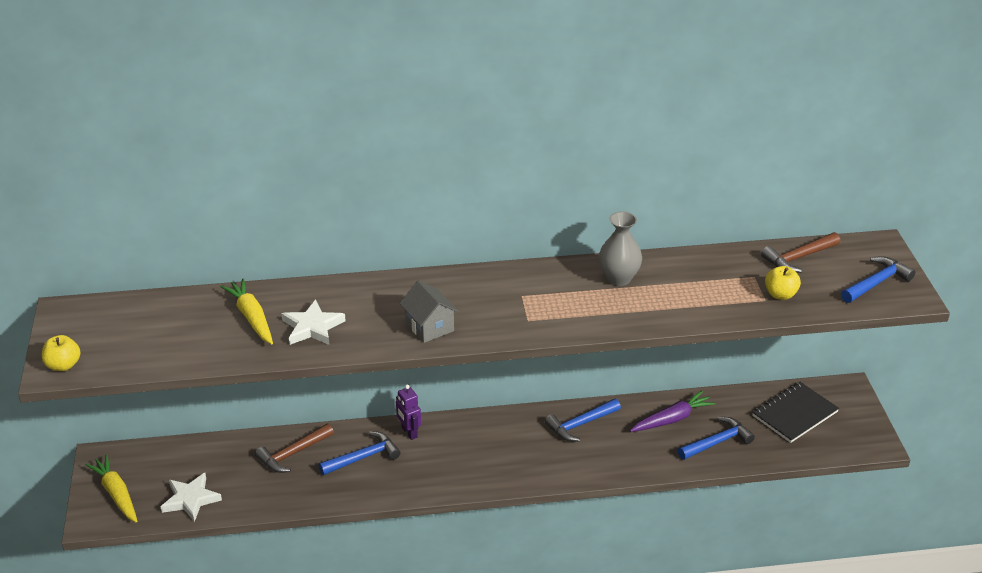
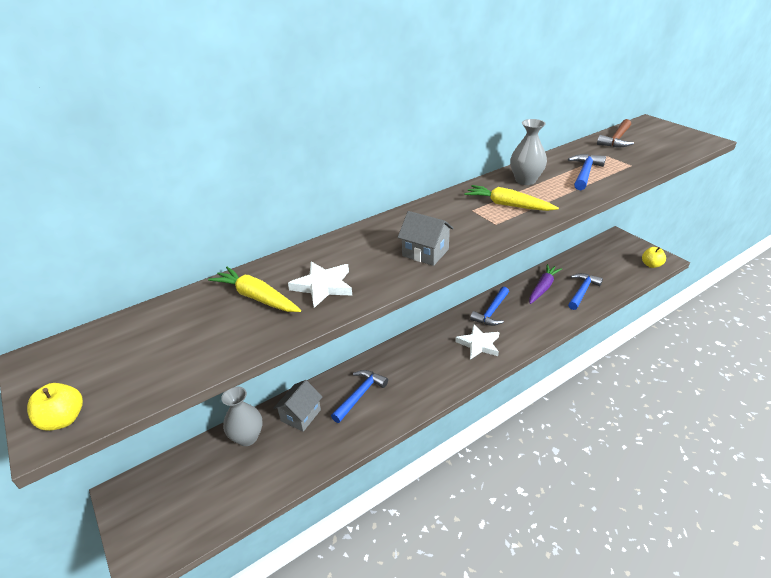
camera: 25 degrees left, 0 degrees up
(116, 494) = (155, 523): yellow carrot -> yellow carrot (508, 205)
(190, 499) = (233, 496): white star -> white star (479, 344)
(231, 454) = (247, 437): none -> grey vase
(293, 454) = (300, 415): brown hammer -> grey house
(409, 432) = (380, 362): purple robot -> none
(780, 294) = (635, 160): yellow apple -> yellow apple (651, 265)
(794, 414) = (606, 259): black notebook -> none
(876, 283) = (677, 139): blue hammer -> blue hammer (585, 173)

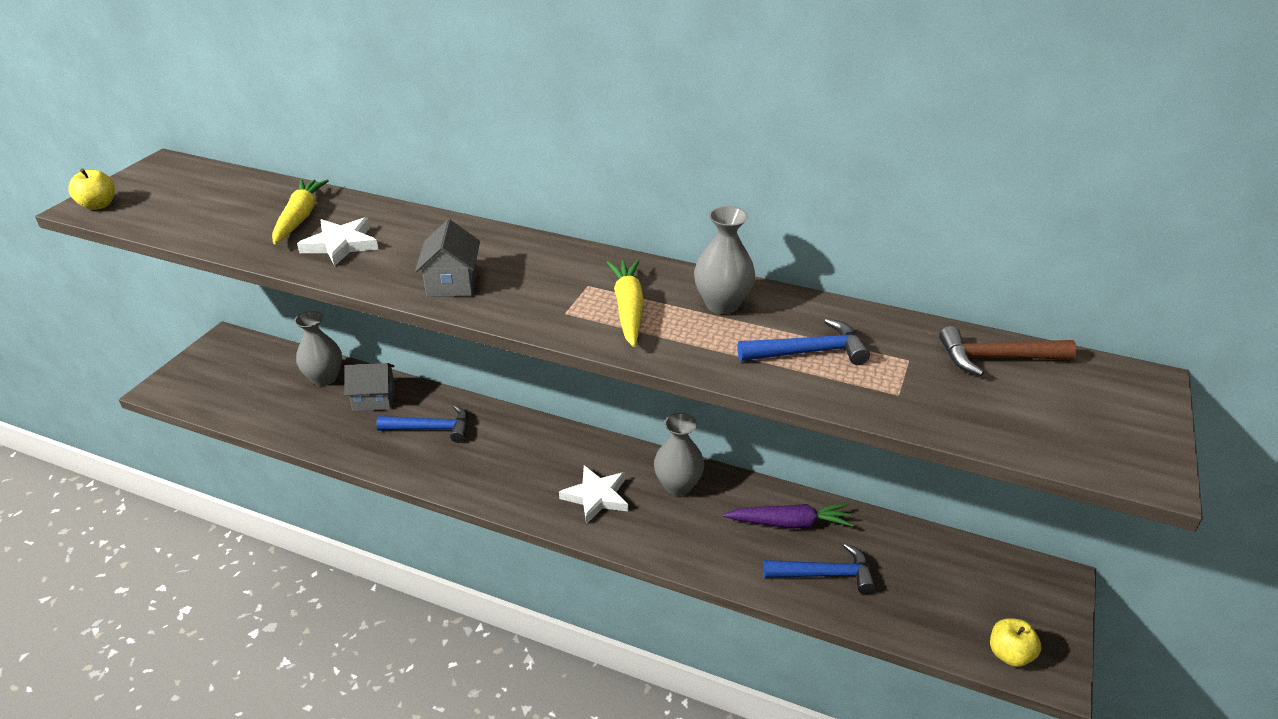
camera: 55 degrees right, 0 degrees up
(491, 312) = (678, 485): blue hammer -> grey vase

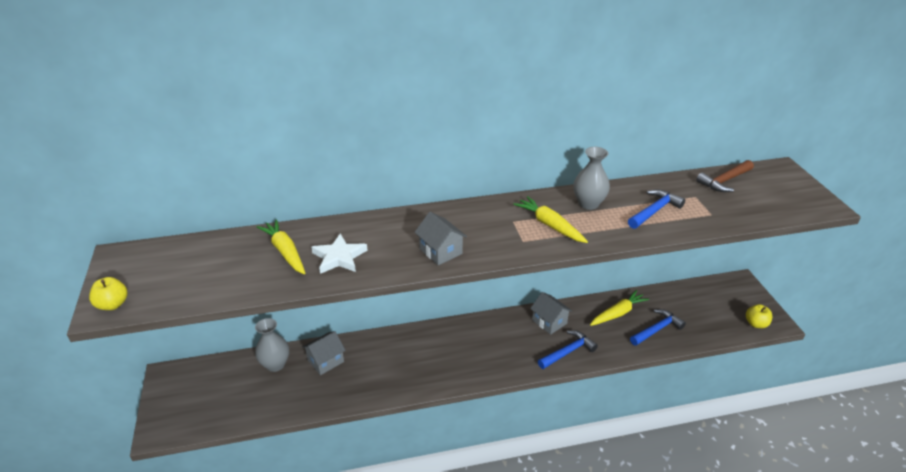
camera: 35 degrees left, 0 degrees up
(431, 429) = (383, 360): blue hammer -> blue hammer (568, 352)
(596, 496) = (516, 349): white star -> none
(678, 485) = (549, 322): grey vase -> grey house
(789, 523) = (618, 313): purple carrot -> yellow carrot

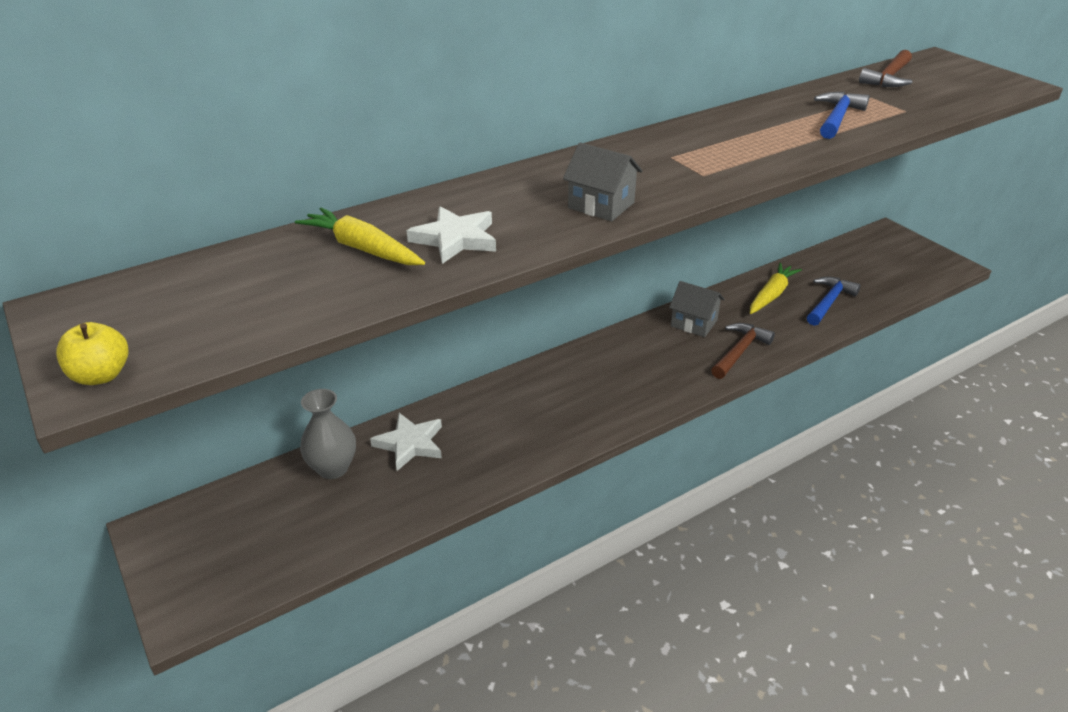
camera: 20 degrees left, 0 degrees up
(325, 361) = (410, 444): grey house -> white star
(550, 225) = (723, 153): yellow carrot -> none
(568, 352) = (739, 351): blue hammer -> brown hammer
(588, 204) = (750, 123): grey vase -> none
(756, 324) = (933, 271): yellow apple -> none

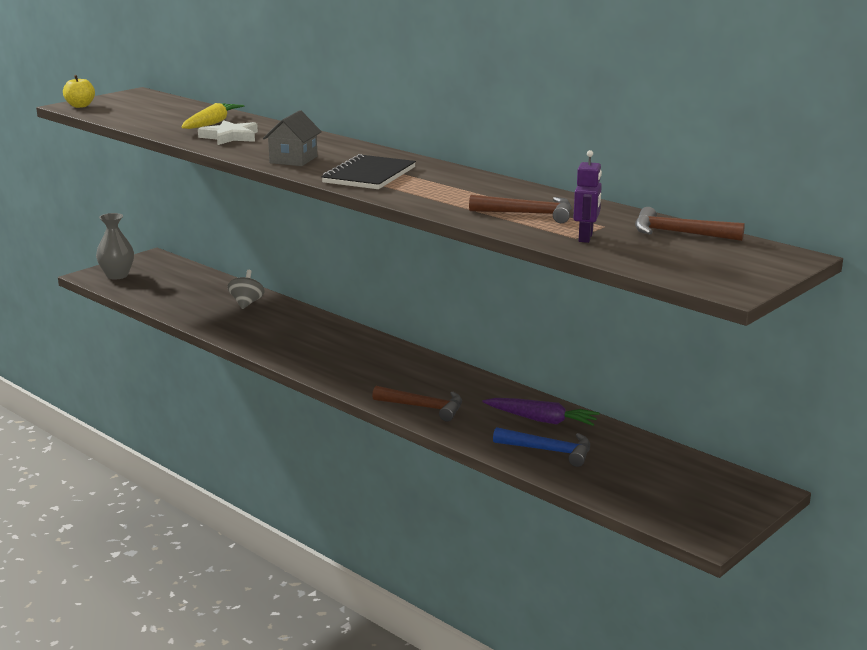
camera: 75 degrees right, 15 degrees down
(333, 468) = (215, 287): grey vase -> grey vase (117, 275)
(410, 444) = (246, 303): white star -> grey spinning top
(686, 170) = (369, 175): none -> black notebook
(694, 323) = (461, 385): grey house -> none
(771, 295) = (541, 420): yellow carrot -> purple carrot
(837, 118) = (528, 214): blue hammer -> brown hammer
(905, 107) = (586, 237): none -> purple robot

